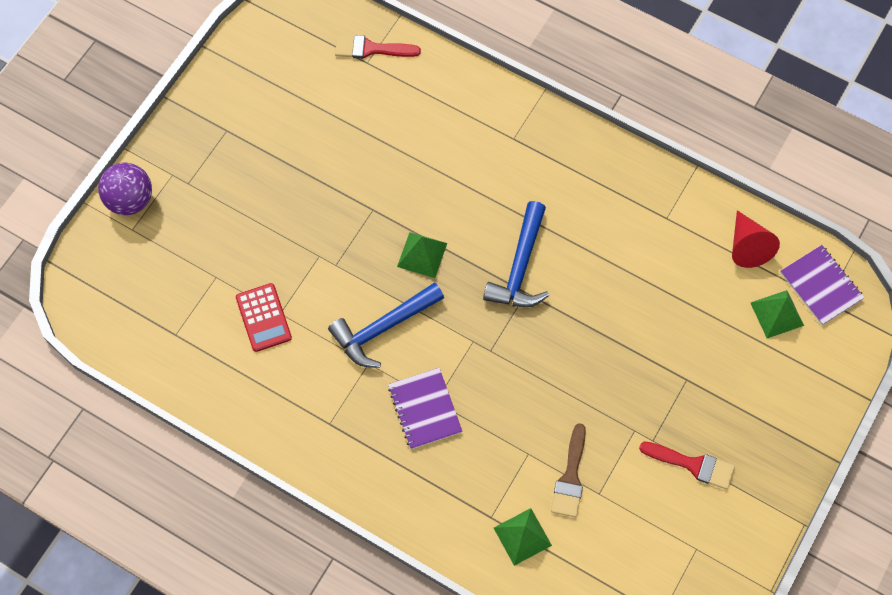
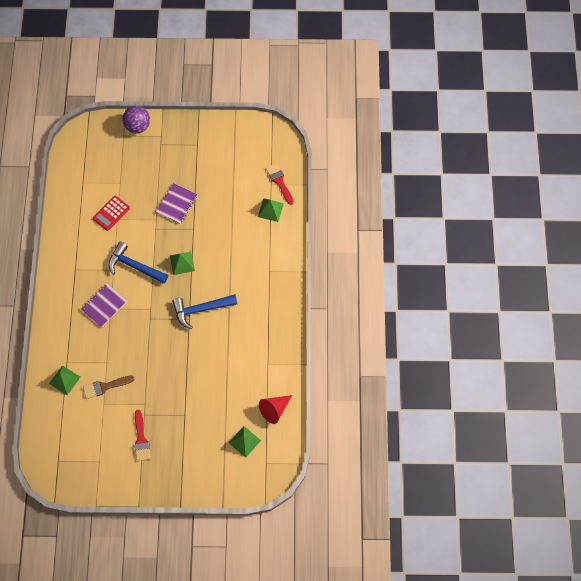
camera: 60 degrees right, 0 degrees up
(411, 85) = (270, 210): none -> green pyramid
(821, 286) = (273, 456): purple notebook -> purple notebook (177, 204)

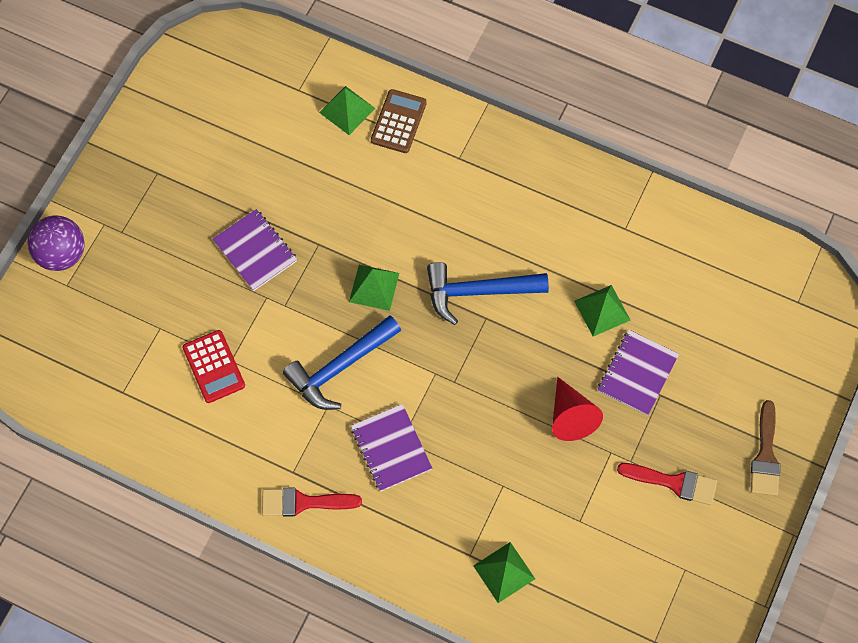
camera: 65 degrees left, 0 degrees up
(105, 386) = (548, 506): brown brush -> brown brush (765, 455)
(191, 400) = (637, 373): none -> purple notebook
(201, 310) = (477, 292): blue hammer -> blue hammer turned 75 degrees clockwise
(244, 441) = (747, 319): green pyramid -> green pyramid (602, 310)
(274, 409) = (711, 251): red cone -> red cone (570, 416)
(275, 235) = (398, 122): none -> brown calculator
(279, 181) = (301, 75): red brush -> red brush (303, 502)

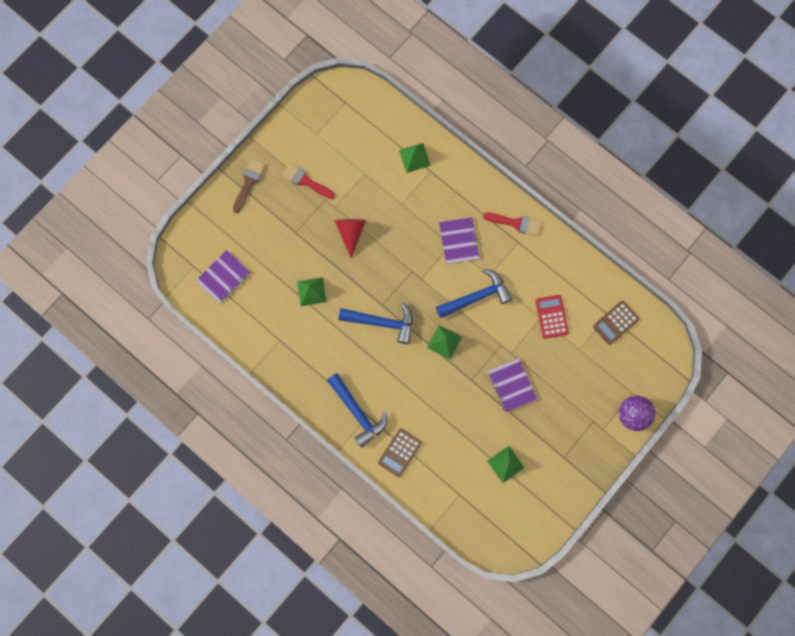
camera: 165 degrees left, 10 degrees up
(109, 383) = (615, 323): none -> brown calculator
(347, 110) = (431, 470): green pyramid -> green pyramid (505, 464)
(475, 159) = (358, 412): none -> blue hammer
(637, 373) = (304, 248): purple notebook -> purple notebook (223, 277)

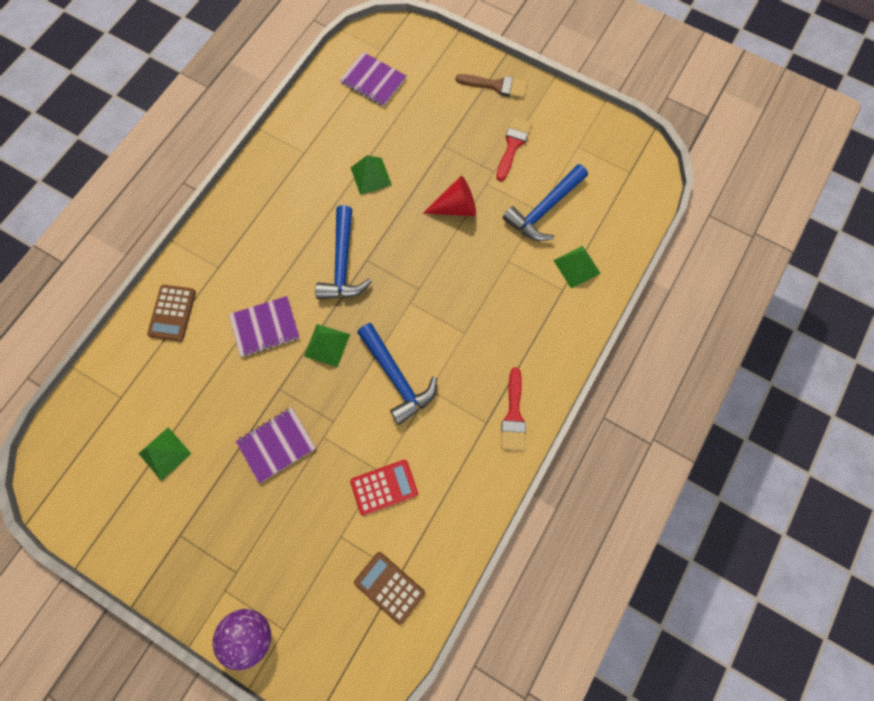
camera: 80 degrees right, 5 degrees down
(358, 412) = (221, 255): blue hammer -> blue hammer (544, 210)
(399, 453) = (172, 313): brown calculator -> brown calculator turned 105 degrees counterclockwise
(459, 241) = (471, 342): purple notebook -> purple notebook (265, 327)

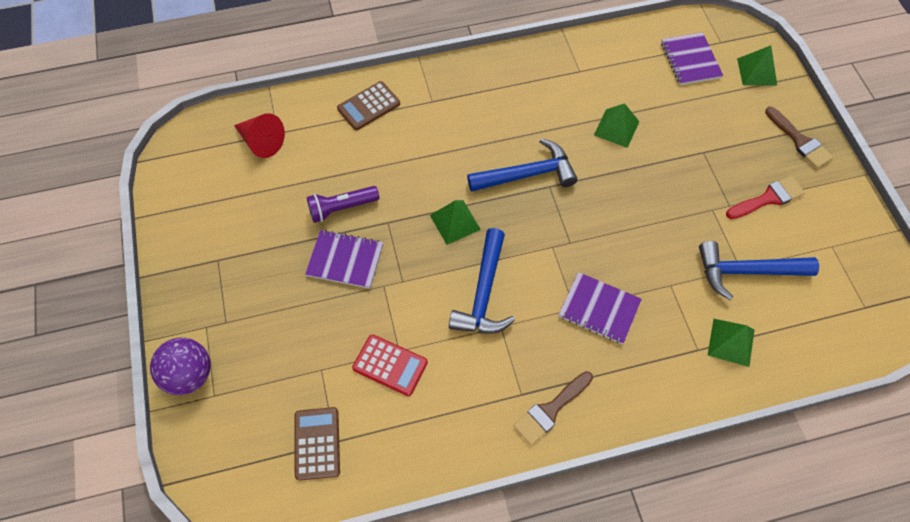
camera: 45 degrees right, 10 degrees down
(164, 453) = (266, 195): green pyramid -> green pyramid (757, 71)
(234, 409) = (342, 208): none -> purple flashlight
(265, 327) = (423, 170): purple notebook -> purple notebook (599, 309)
(343, 264) = (527, 174): blue hammer -> blue hammer turned 150 degrees counterclockwise
(455, 207) = (665, 206): red cone -> red cone (261, 142)
(513, 415) = (550, 410): red brush -> brown brush

